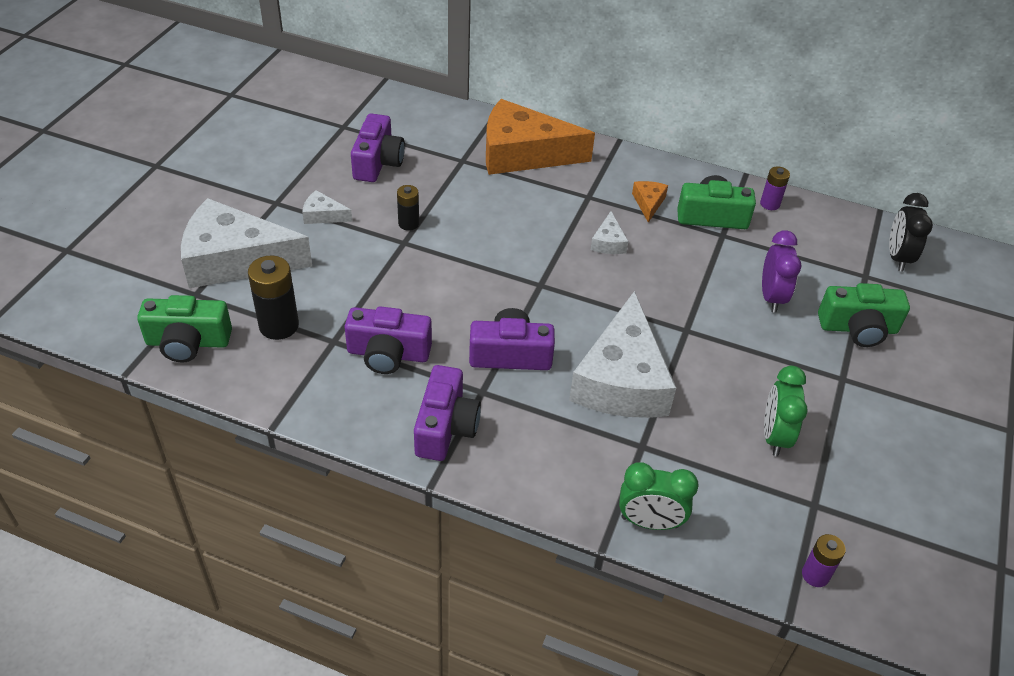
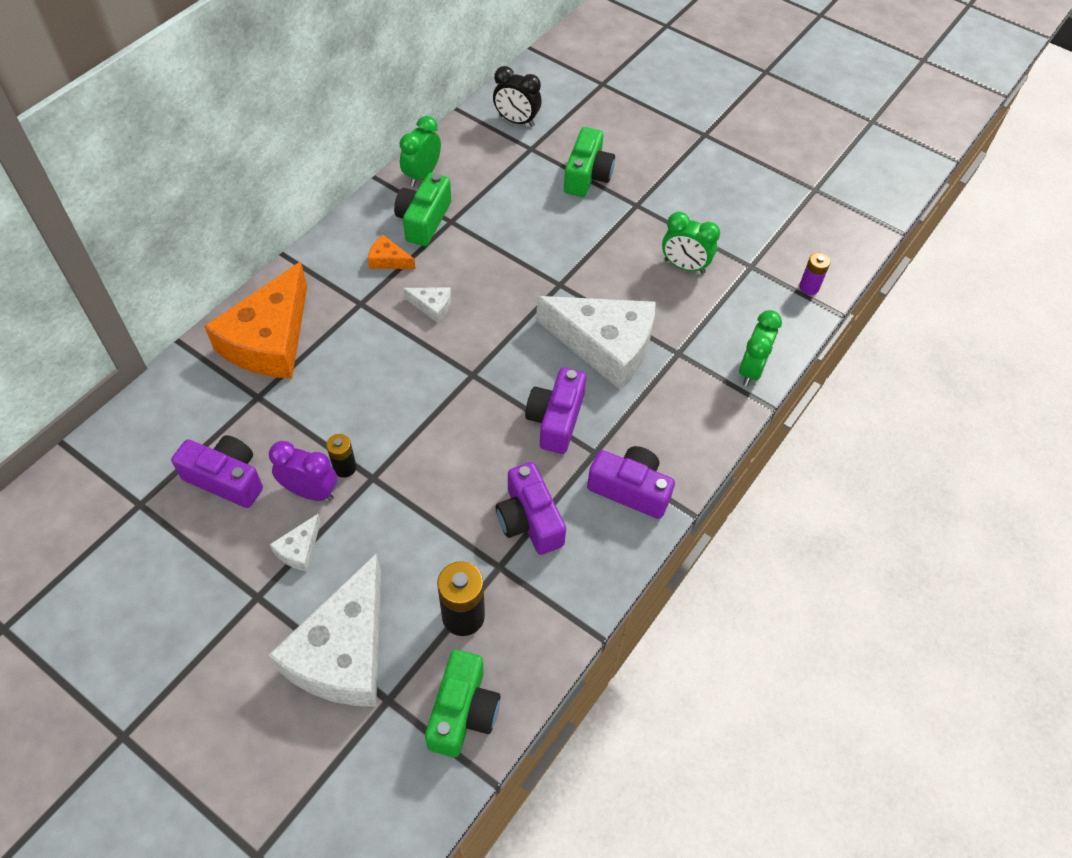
camera: 75 degrees left, 10 degrees up
(388, 354) = (529, 520): purple camera -> purple camera turned 135 degrees clockwise
(770, 204) = (422, 175): purple battery -> green clock
(771, 297) = (538, 215): purple clock -> purple clock (310, 491)

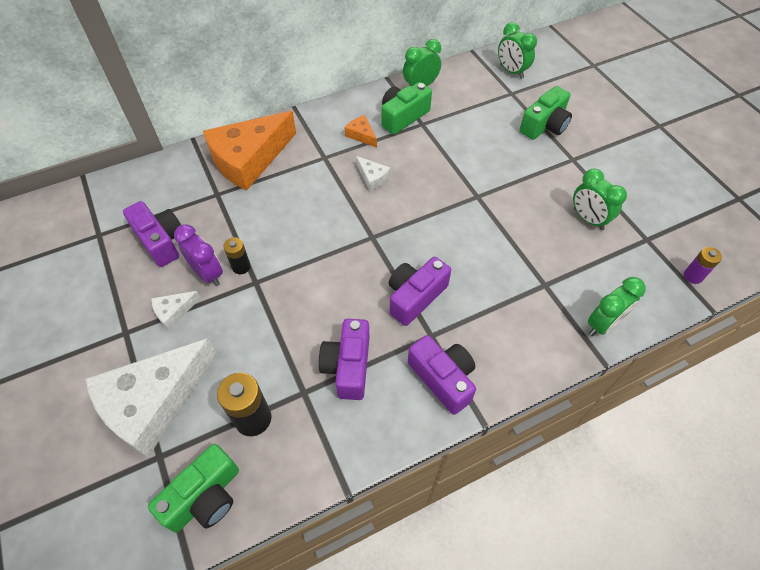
camera: 30 degrees right, 0 degrees up
(516, 121) = (511, 71): black clock -> green clock
(605, 345) = (487, 255): white cheese -> none

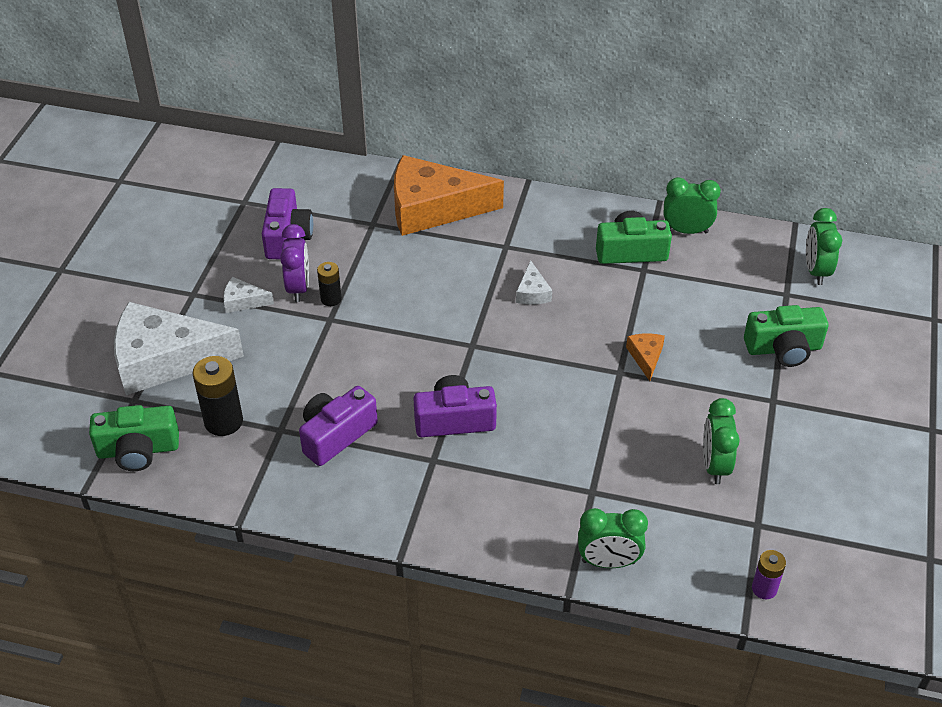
camera: 40 degrees right, 10 degrees down
(361, 135) = (566, 245): orange cheese -> orange cheese (646, 357)
(443, 378) = (404, 499): purple camera -> none

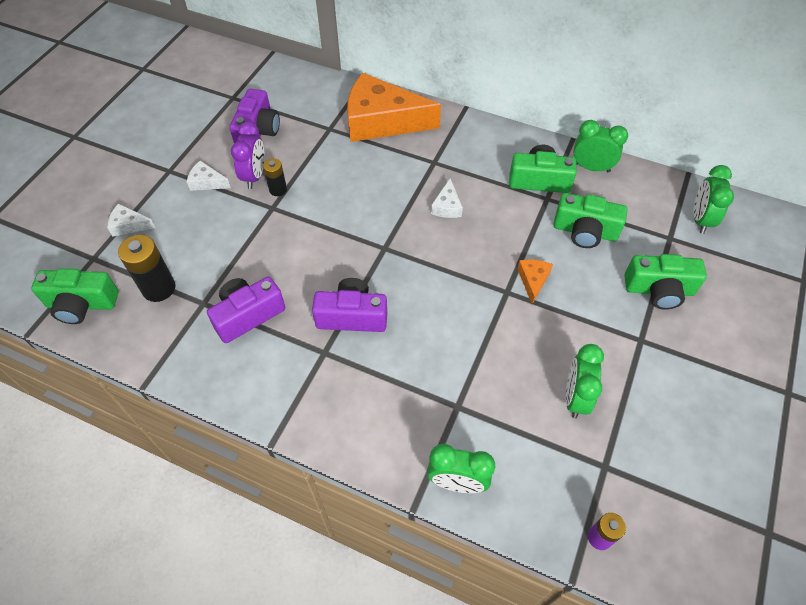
camera: 10 degrees right, 10 degrees up
(165, 359) = (129, 225): white cheese -> white cheese, size x0.42
(692, 299) = (585, 231): none -> green camera

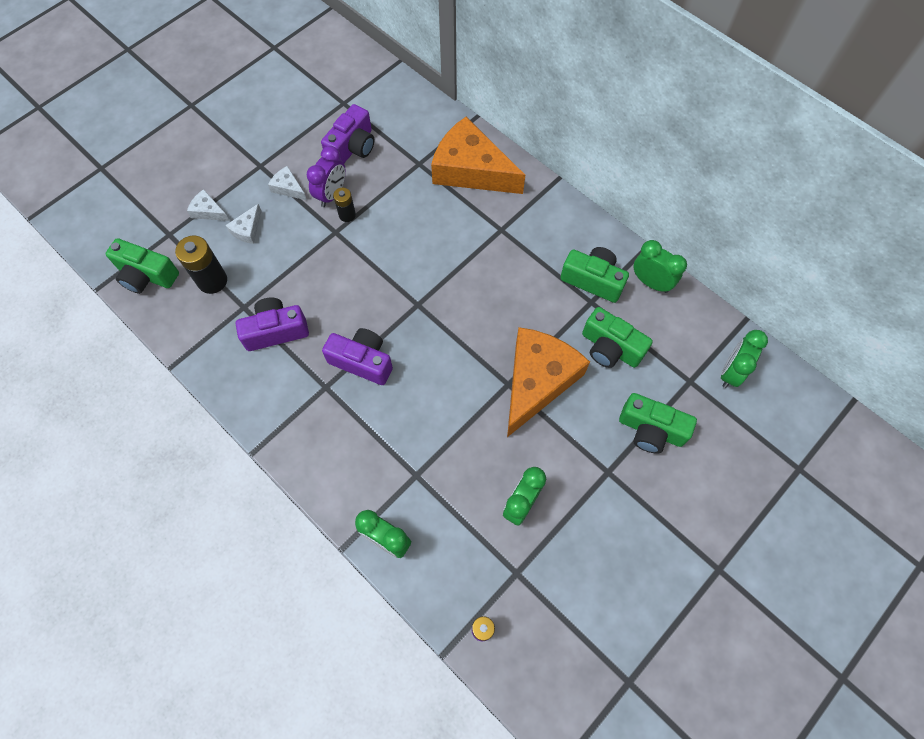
camera: 20 degrees right, 10 degrees up
(447, 206) = (492, 280): white cheese -> white cheese (247, 229)
(533, 280) = (537, 381): orange cheese -> orange cheese, size x2.41

